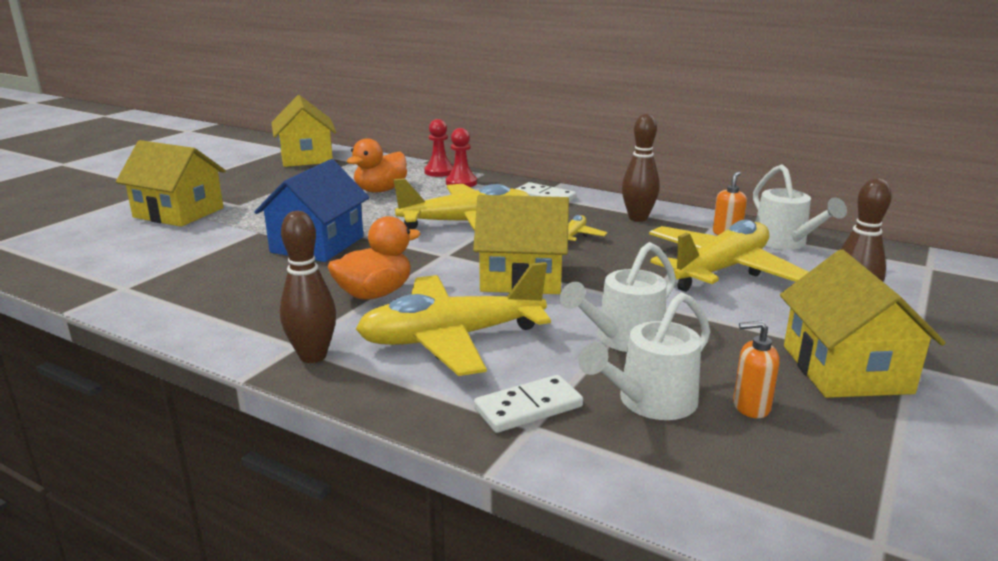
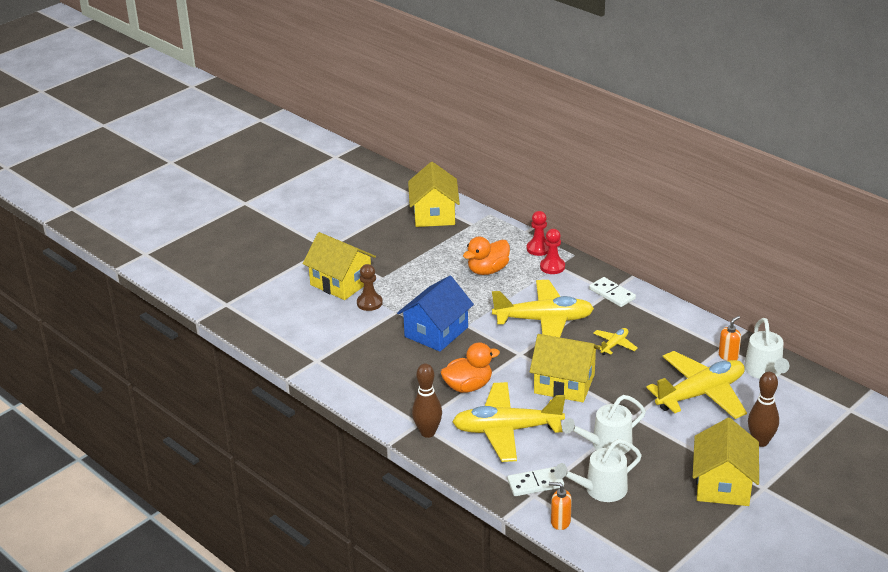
camera: 15 degrees right, 10 degrees up
(218, 226) = (369, 303): none -> brown pawn
(638, 218) = (672, 330): brown bowling pin -> none
(750, 407) = (652, 500): orange soap dispenser -> orange soap dispenser (560, 522)

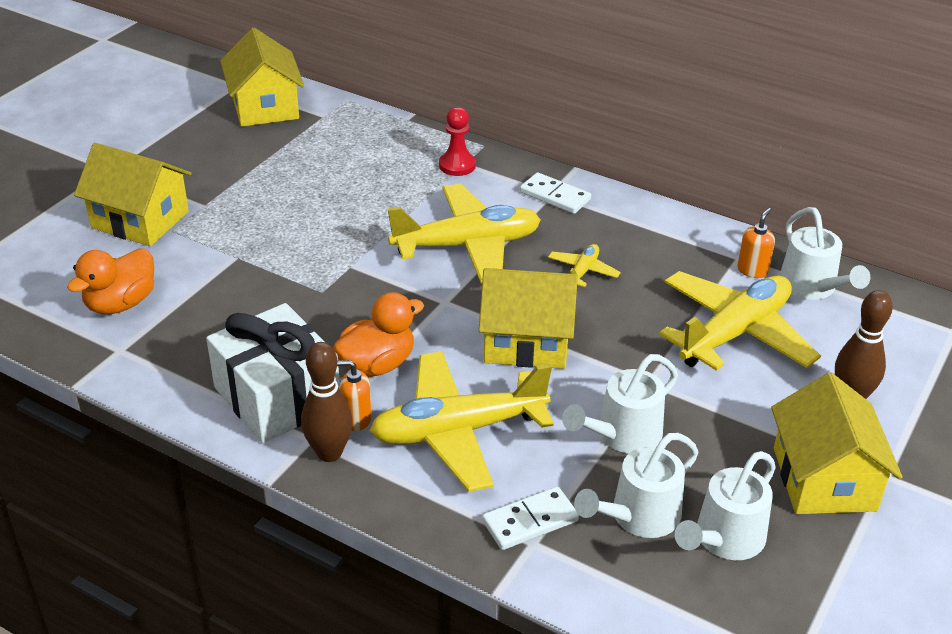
camera: 15 degrees left, 5 degrees up
(369, 303) = (191, 247): brown pawn -> none
(404, 398) = (277, 396): none -> white gift
(436, 332) = (306, 281): blue house -> none
(488, 270) = (363, 179): orange duck -> orange duck (121, 303)
(538, 248) = (430, 141): red pawn -> none
(560, 522) = (591, 587): orange soap dispenser -> orange soap dispenser (356, 419)
(647, 509) = (724, 540): none -> white watering can

